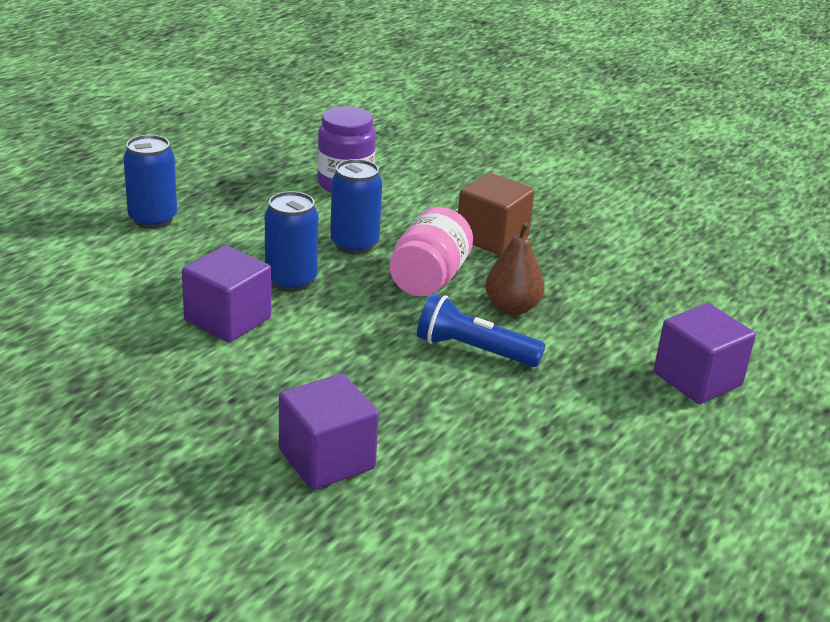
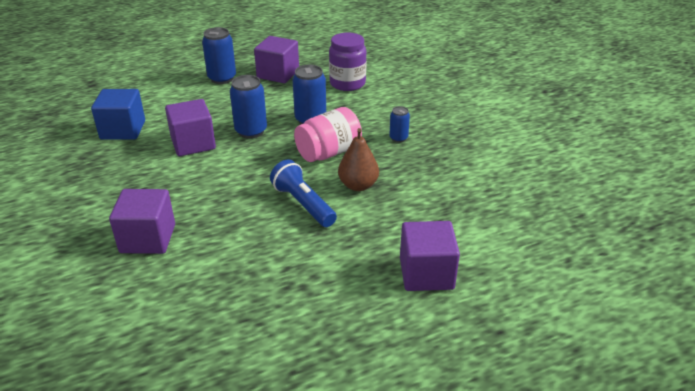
camera: 35 degrees right, 5 degrees up
(90, 332) = (123, 130): none -> blue cube
(231, 194) = (278, 74): none -> purple cube
(492, 238) = (398, 138): brown cube -> blue can

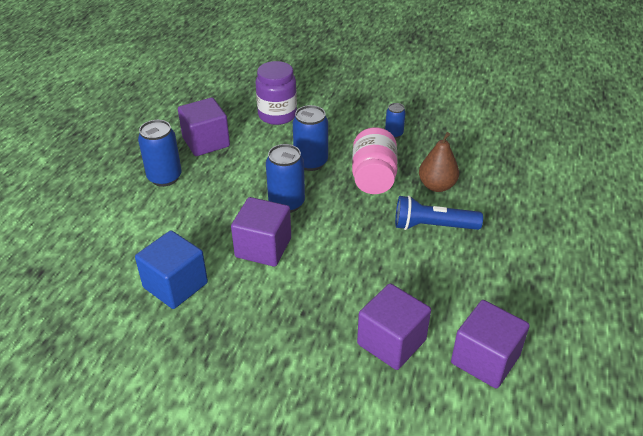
camera: 50 degrees left, 5 degrees up
(426, 273) = (574, 209): purple cube -> purple cube (485, 359)

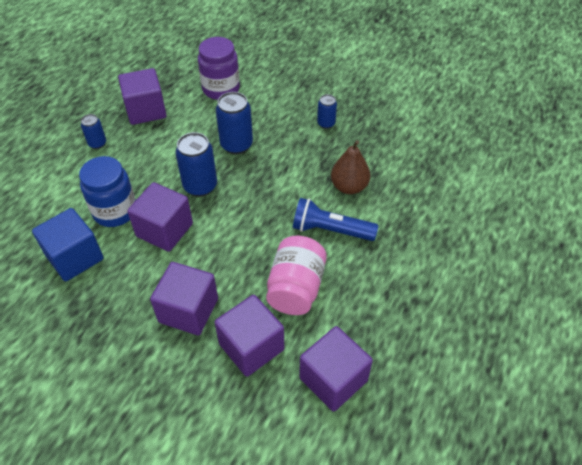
camera: 10 degrees right, 10 degrees up
(164, 177) = (97, 143): blue can -> blue can, size x0.57
(204, 237) = (115, 211): none -> blue jar
(314, 318) = (188, 310): none -> purple cube
(373, 177) = (290, 169): pink jar -> pink jar (296, 288)

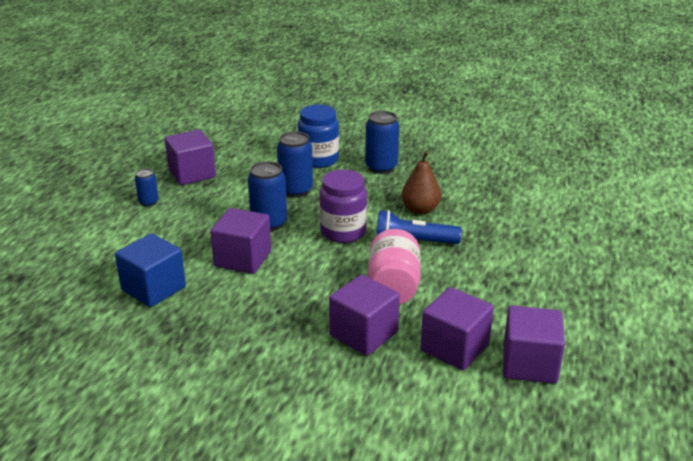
camera: 10 degrees left, 20 degrees down
(115, 211) = (185, 250): blue jar -> blue jar (319, 160)
(188, 310) = (289, 315): purple cube -> purple cube (529, 364)
(221, 89) = (265, 152): purple jar -> purple jar (343, 232)
(326, 123) = (381, 167): blue can -> blue can, size x1.75

